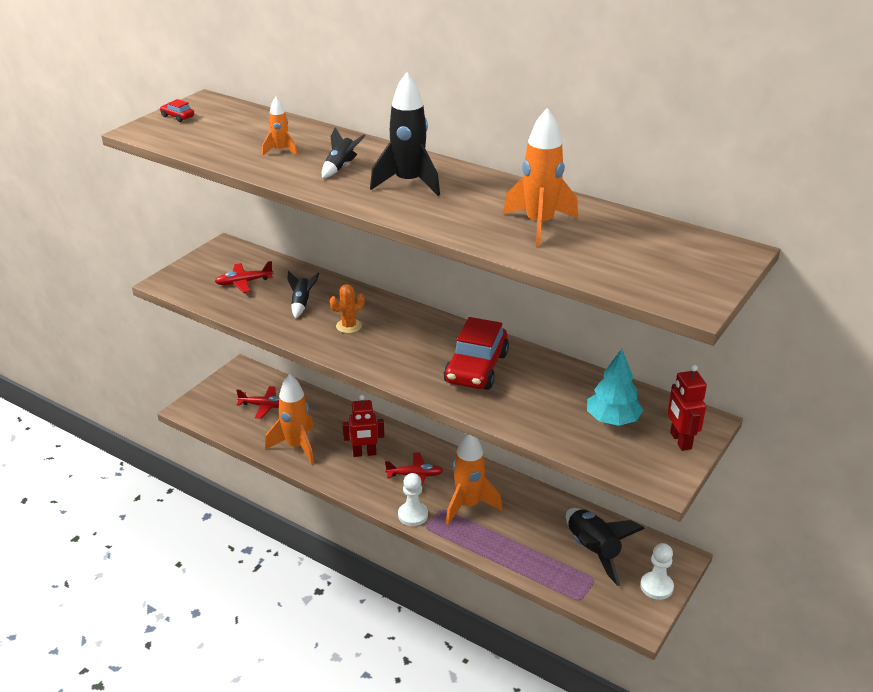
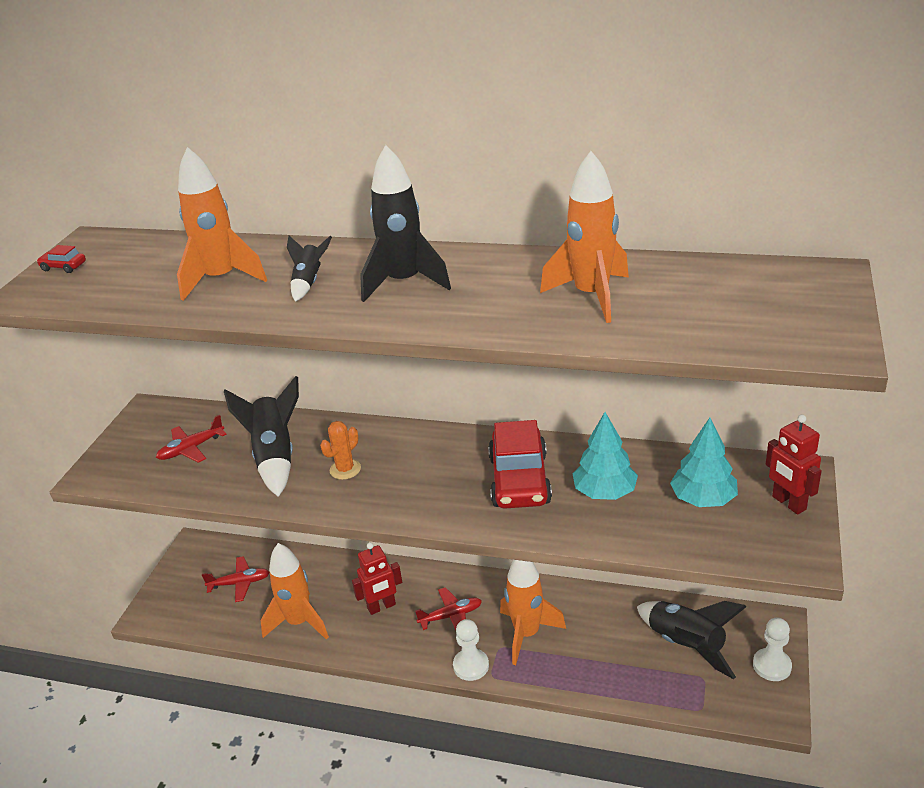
camera: 15 degrees left, 0 degrees up
(281, 151) = (221, 280): orange rocket -> orange rocket, size x1.89
(301, 304) = (275, 457): black rocket -> black rocket, size x1.89
(537, 394) = (604, 492): none -> turquoise tree

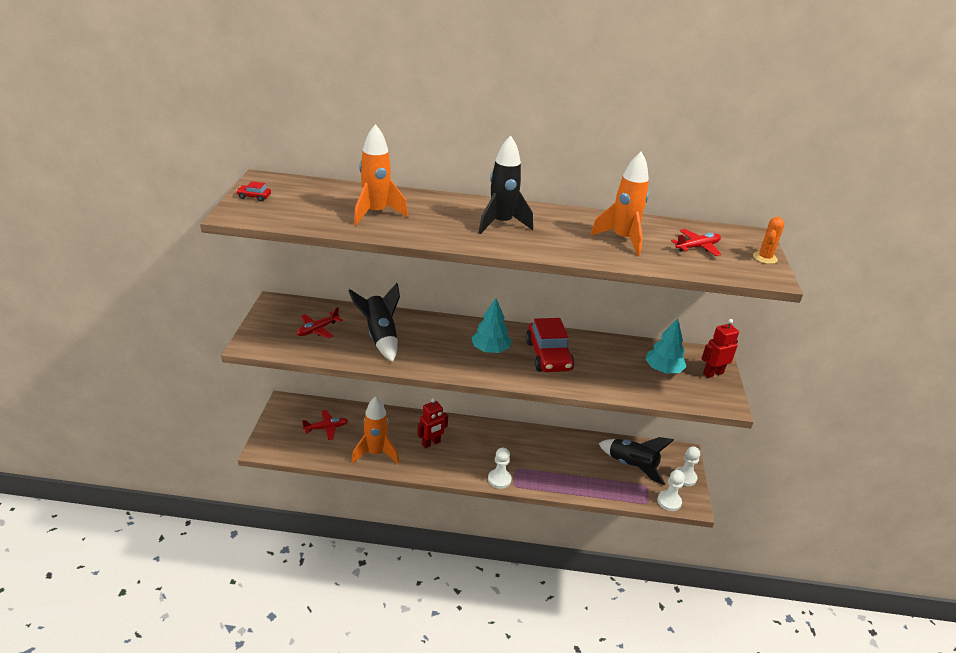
camera: 15 degrees left, 0 degrees up
(309, 282) = (437, 219): black rocket -> none
(345, 469) = (431, 346): orange cactus -> orange cactus (765, 258)
(451, 616) = (479, 449): red plane -> red plane (697, 247)
(527, 634) = (531, 460): orange rocket -> none
(604, 492) = (603, 364): turquoise tree -> turquoise tree (490, 350)
(737, 707) = (669, 501): none -> white pawn
(788, 503) = (712, 373): red robot -> red robot turned 105 degrees clockwise

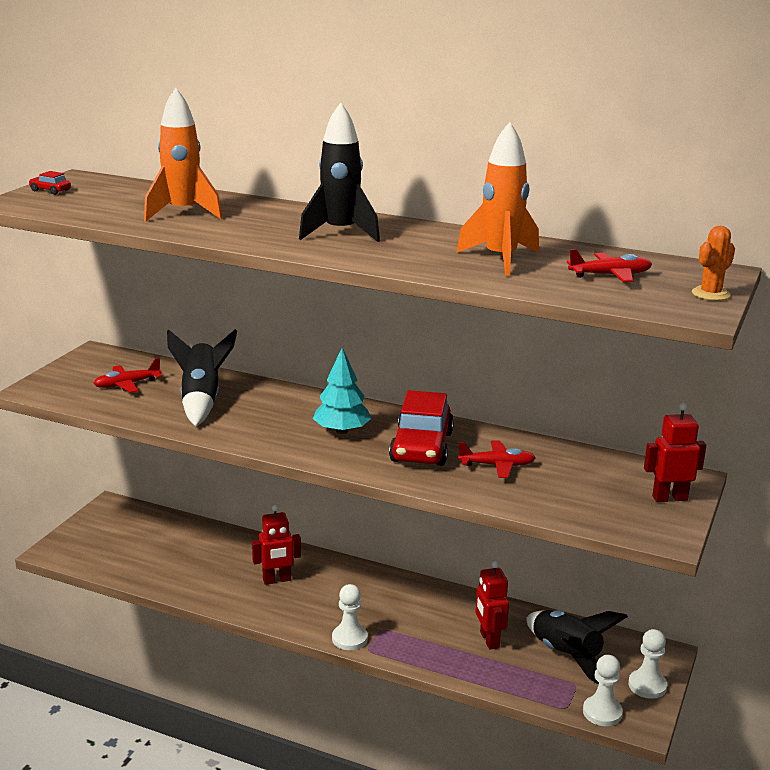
camera: 20 degrees right, 10 degrees down
(326, 428) = (146, 541): red plane -> red plane (497, 465)
(376, 453) = (194, 579): orange rocket -> none
(583, 463) = (489, 640): none -> red robot
(663, 370) = (589, 484): turquoise tree -> none

